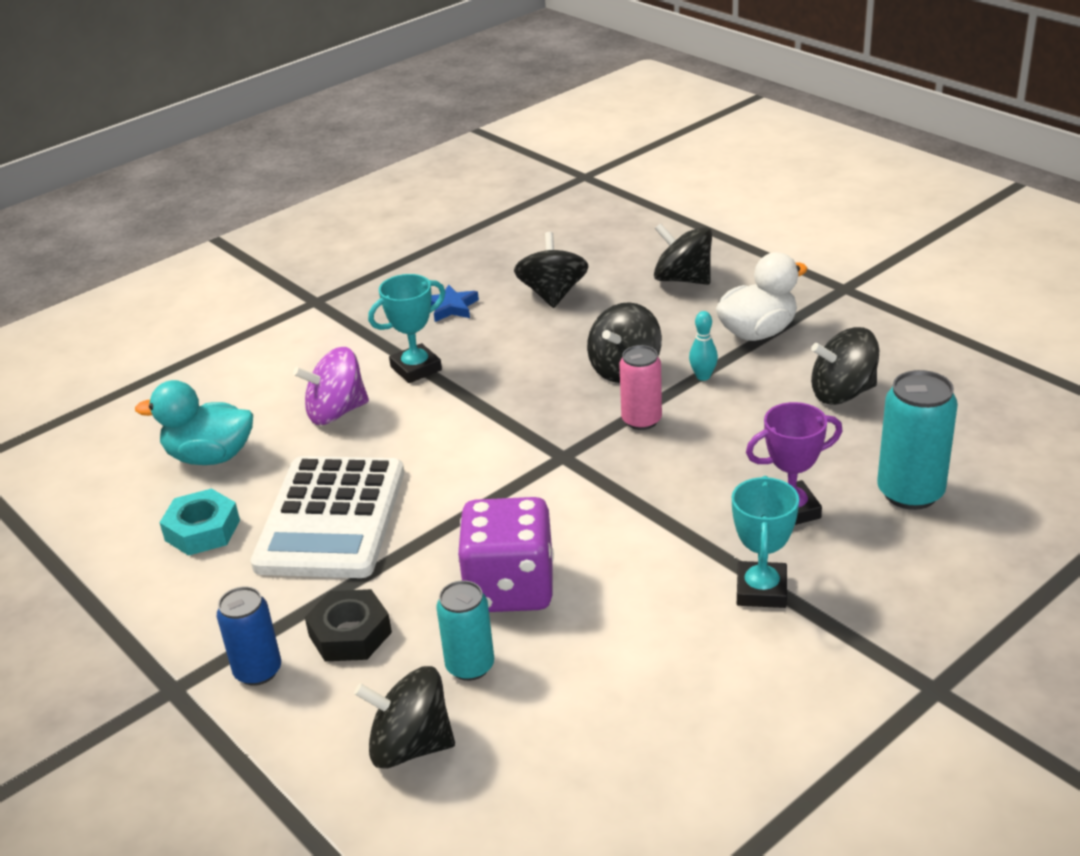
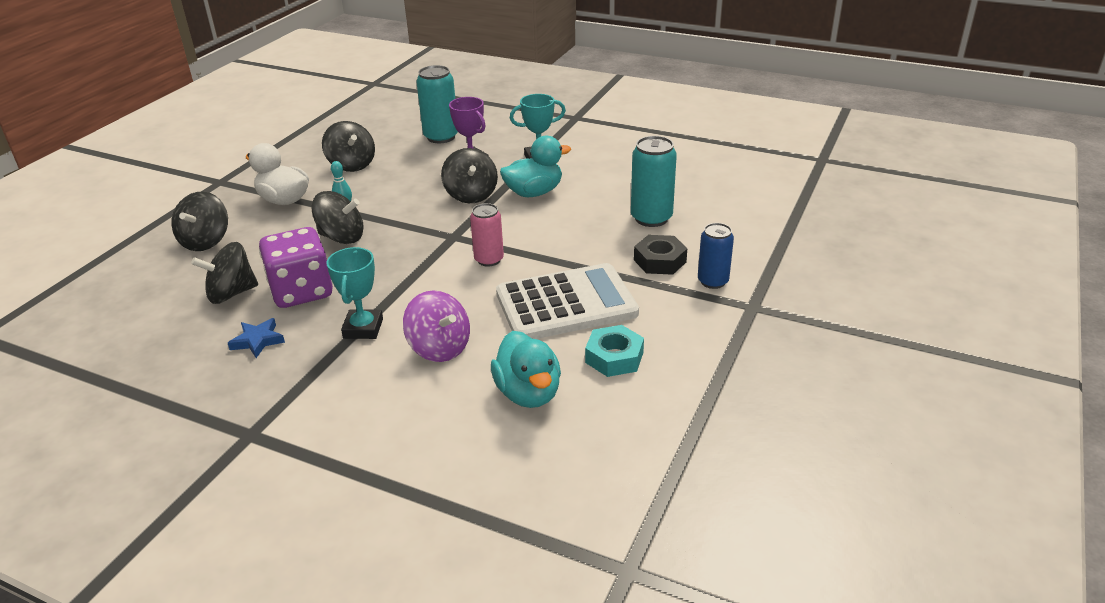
camera: 115 degrees left, 0 degrees up
(410, 746) = (715, 219): black spinning top -> black spinning top (471, 195)
(416, 368) = (363, 328): turquoise trophy -> turquoise trophy turned 60 degrees clockwise
(470, 666) = (651, 218): turquoise can -> turquoise can, size x1.50
(510, 588) = (585, 222): purple dice -> purple dice (302, 291)
(640, 556) = (534, 192): none -> turquoise duck
(641, 420) = (403, 218): pink can -> pink can (489, 260)

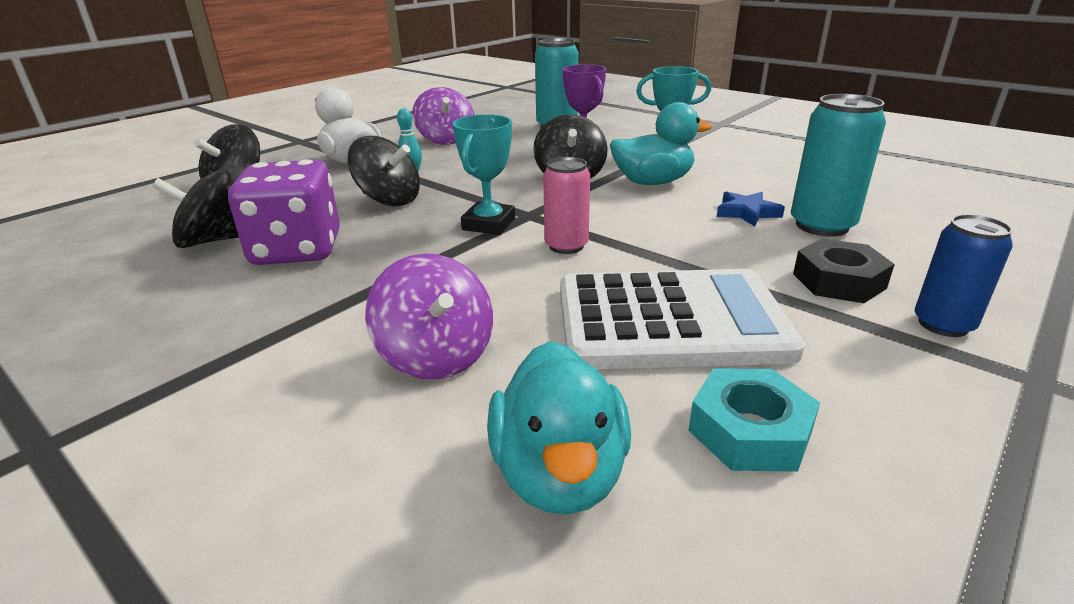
camera: 15 degrees right, 5 degrees down
(258, 341) = (190, 301): blue star -> blue star (747, 213)
(351, 165) = (446, 140): black spinning top -> purple spinning top
(363, 328) = (341, 308): turquoise trophy -> turquoise trophy (488, 224)

